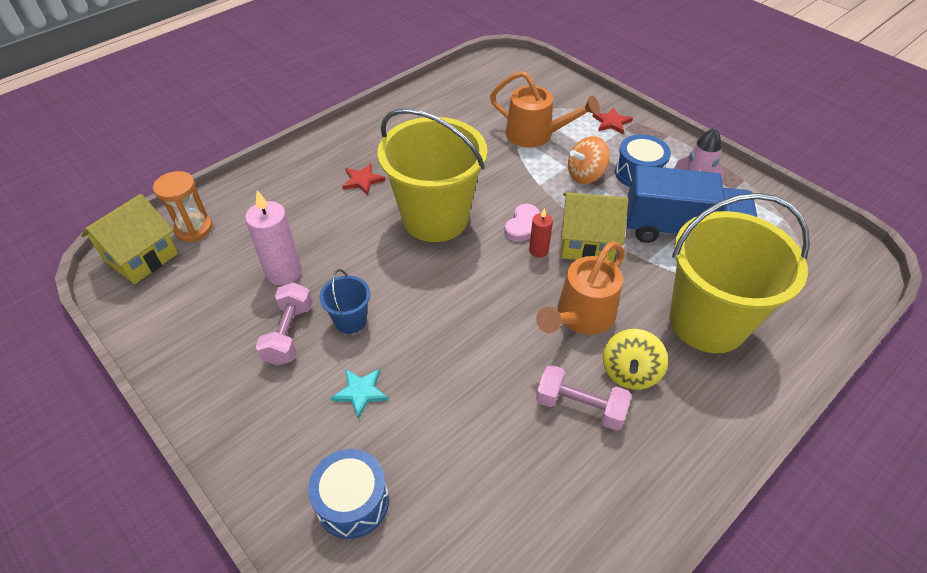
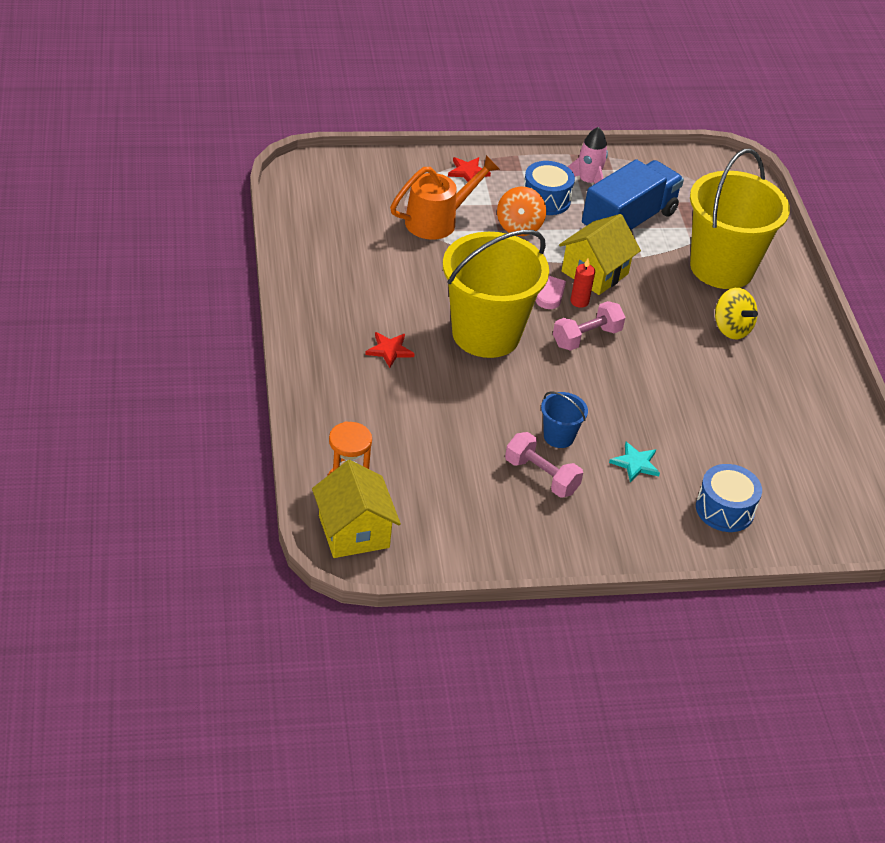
camera: 60 degrees left, 5 degrees down
(284, 272) = (465, 450): pink candle -> none
(580, 317) = (664, 321): orange watering can -> none
(580, 407) = (738, 367): pink dumbbell -> pink dumbbell (586, 337)

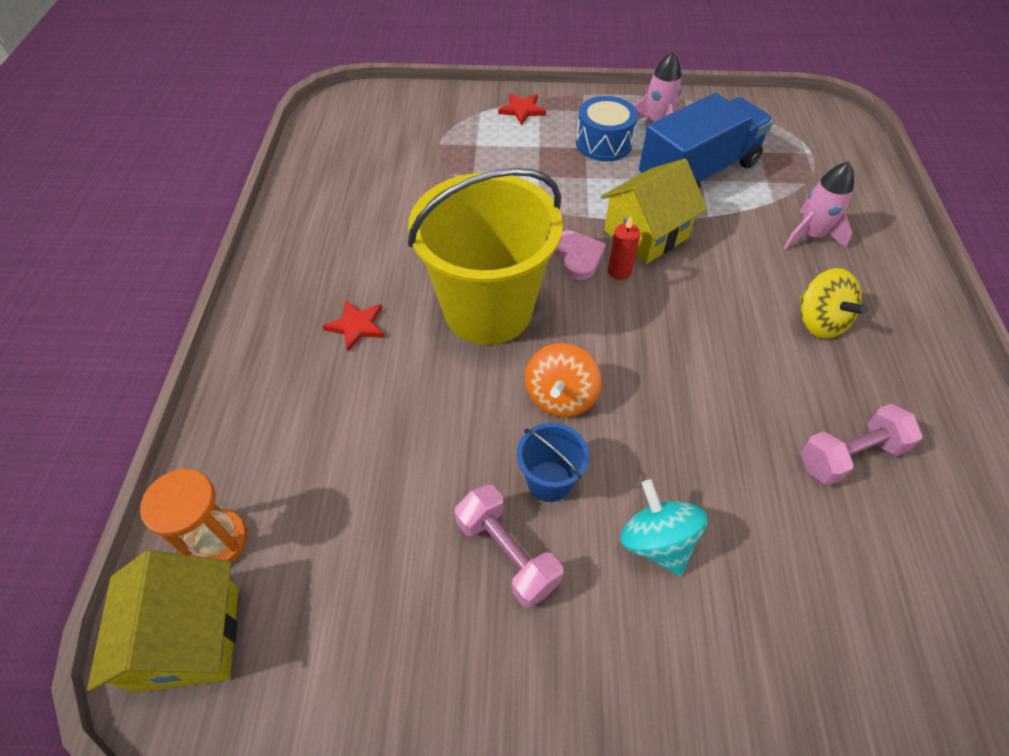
camera: 15 degrees right, 10 degrees up
(438, 220) = (472, 162): orange watering can -> none
(519, 226) = (565, 173): orange spinning top -> orange spinning top (560, 397)
(586, 337) = (619, 323): pink dumbbell -> pink dumbbell (849, 455)
(635, 463) = (656, 541): turquoise star -> turquoise spinning top
(721, 268) = (810, 235): yellow bucket -> pink rocket
(724, 509) = (794, 651): blue drum -> none

